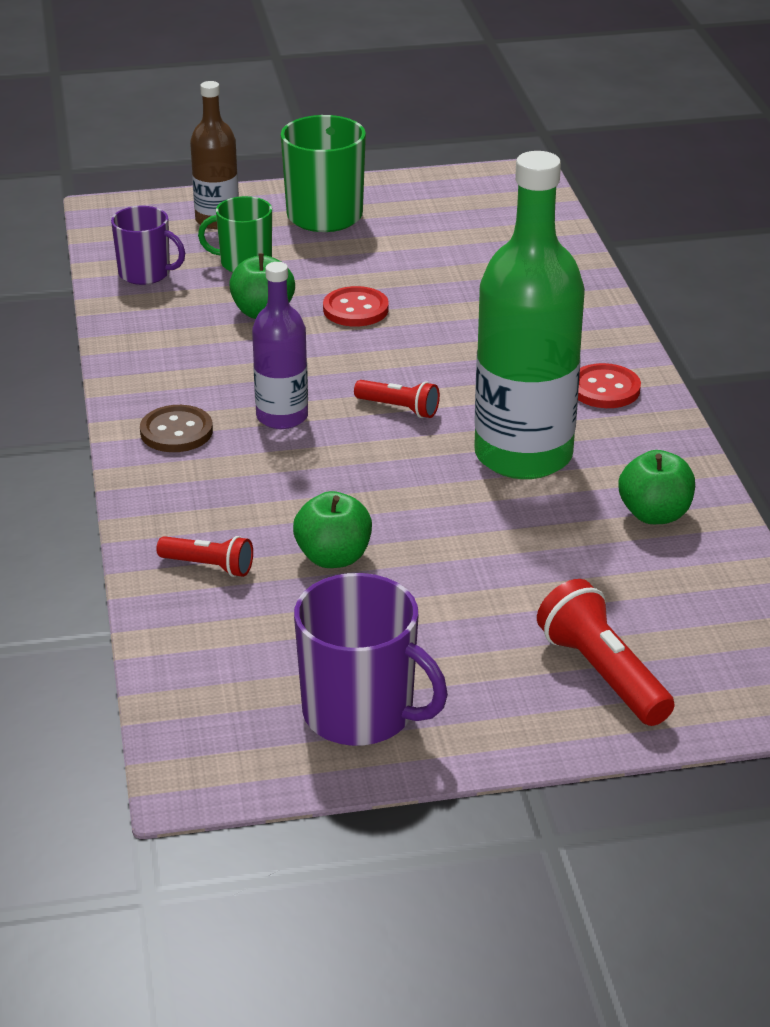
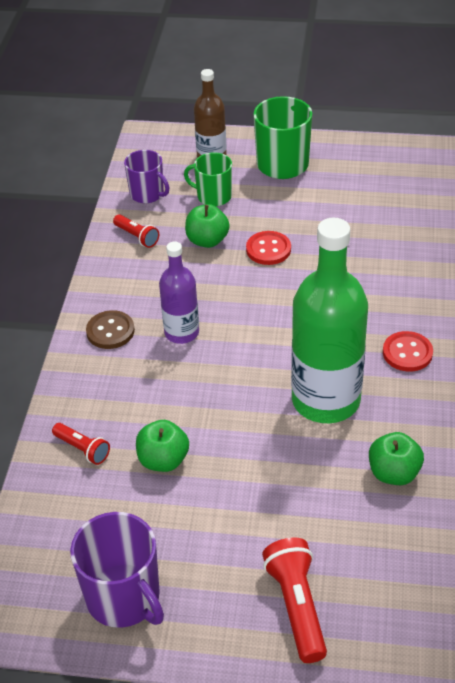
camera: 20 degrees right, 10 degrees up
(399, 408) = (260, 341): red flashlight -> red flashlight (137, 237)

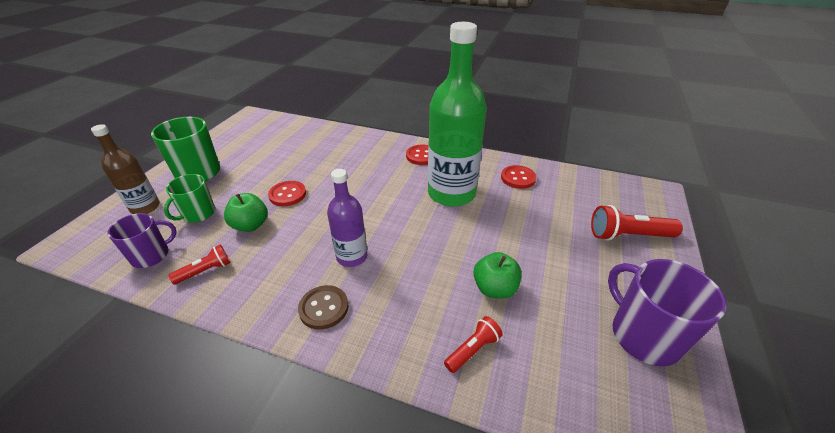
camera: 80 degrees left, 5 degrees down
(124, 598) = (643, 335): purple mug -> purple mug turned 90 degrees counterclockwise
(393, 473) = (518, 178): green apple -> red button

